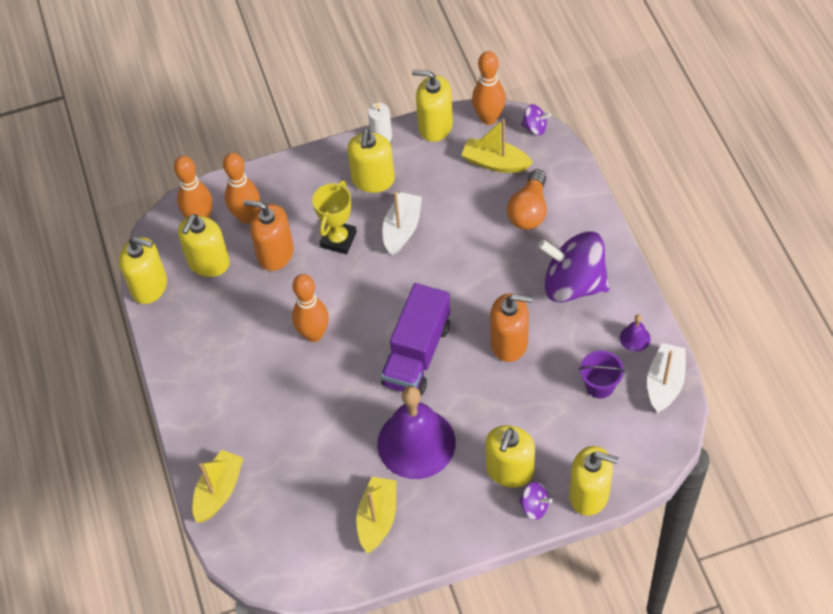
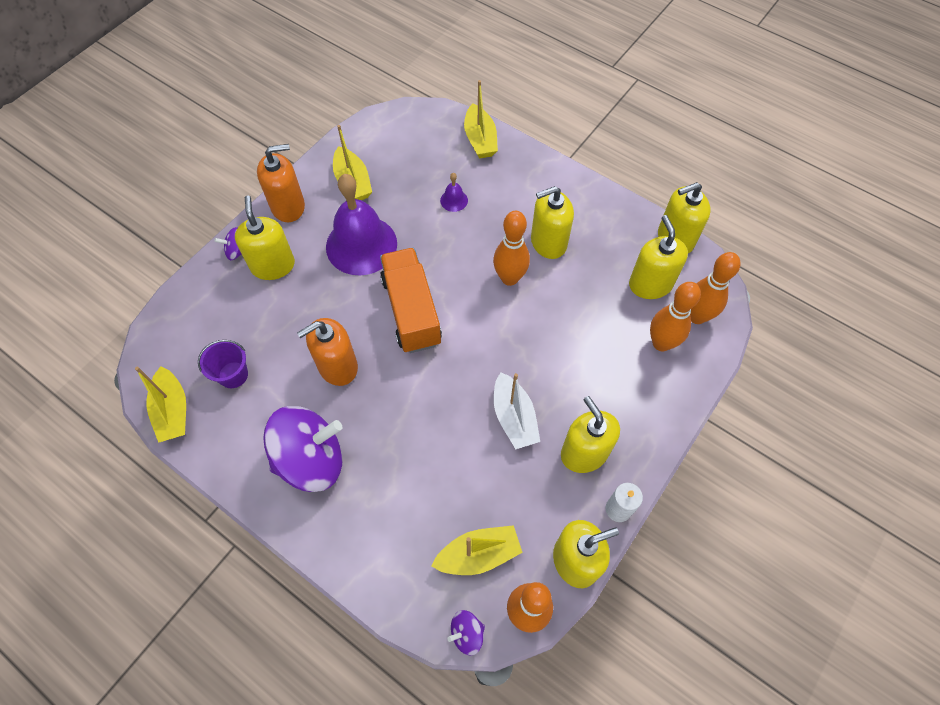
camera: 140 degrees right, 5 degrees up
(275, 253) = (604, 325): orange soap dispenser -> orange soap dispenser (288, 206)
(338, 239) = (562, 371): yellow trophy -> none
(417, 354) = (411, 311): purple truck -> orange truck
(529, 210) = (405, 516): orange light bulb -> none
(589, 494) = (197, 283): yellow soap dispenser -> yellow soap dispenser (548, 242)
(635, 338) = (222, 439): purple bell -> purple bell (454, 200)
(665, 383) = (173, 411): white boat -> yellow boat

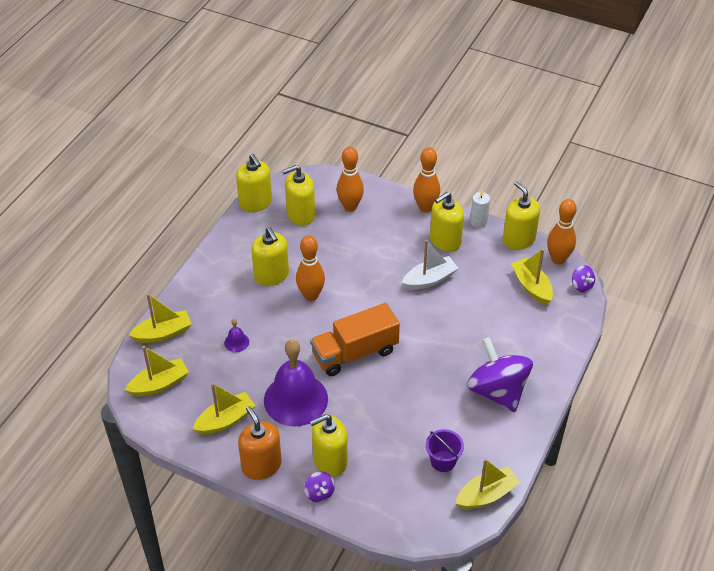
camera: 100 degrees left, 15 degrees down
(337, 366) = (416, 391): orange soap dispenser -> none
(413, 133) = (159, 384): none -> yellow boat
(696, 316) = (323, 189): orange bowling pin -> orange bowling pin (425, 207)

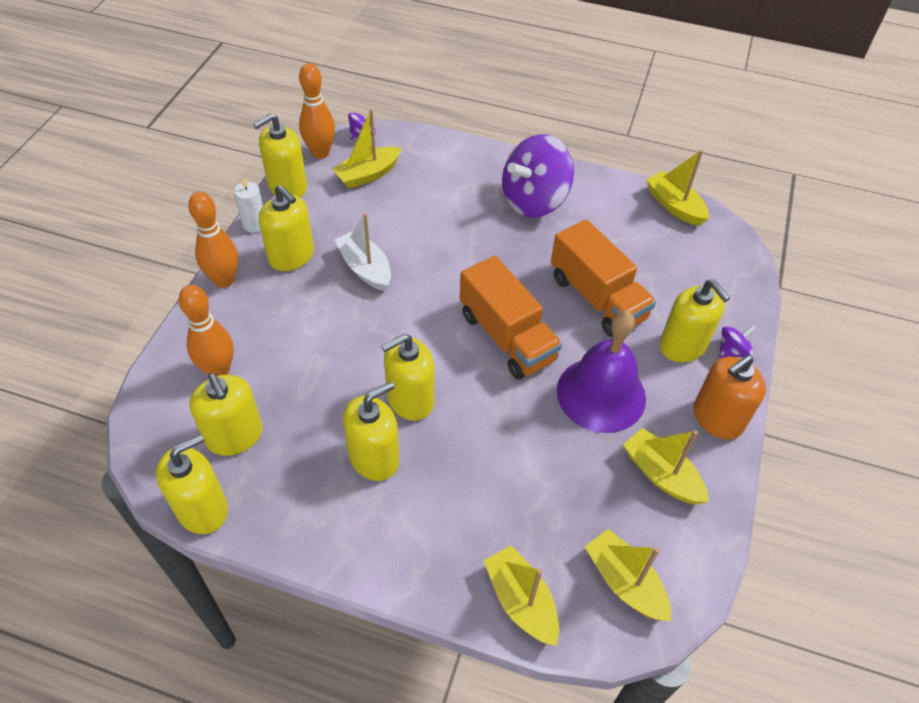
camera: 100 degrees left, 5 degrees up
(236, 342) = (517, 485): purple bell -> none
(311, 295) = (410, 399): orange bowling pin -> yellow soap dispenser
(385, 414) = (597, 298): none -> orange truck
(443, 461) = (645, 242): purple bucket -> none

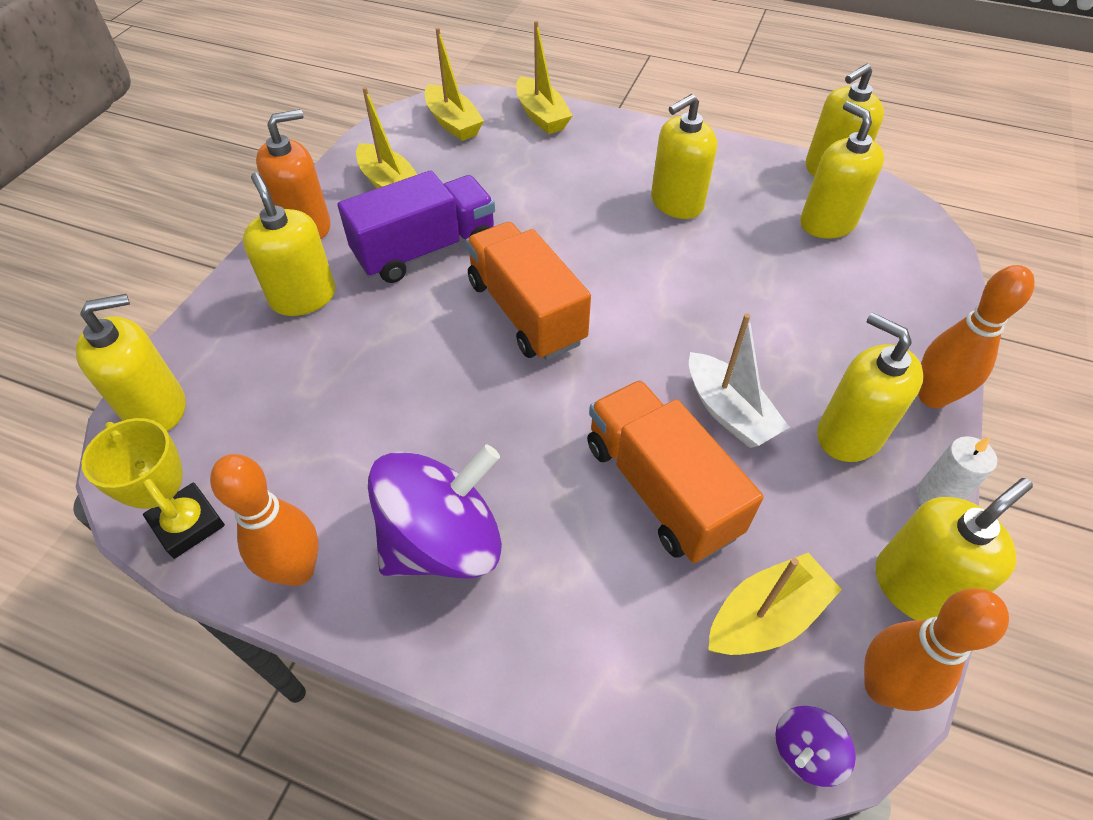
camera: 175 degrees left, 0 degrees up
(218, 370) = (877, 283): orange bowling pin -> orange bowling pin (297, 570)
(410, 399) = (644, 249): yellow soap dispenser -> yellow soap dispenser (156, 408)
(597, 298) = (390, 359): orange truck -> orange truck (660, 488)
(601, 394) = (426, 250): purple bell -> purple truck
(674, 206) = (188, 524): yellow boat -> yellow trophy
(732, 351) = (244, 290): purple spinning top -> none

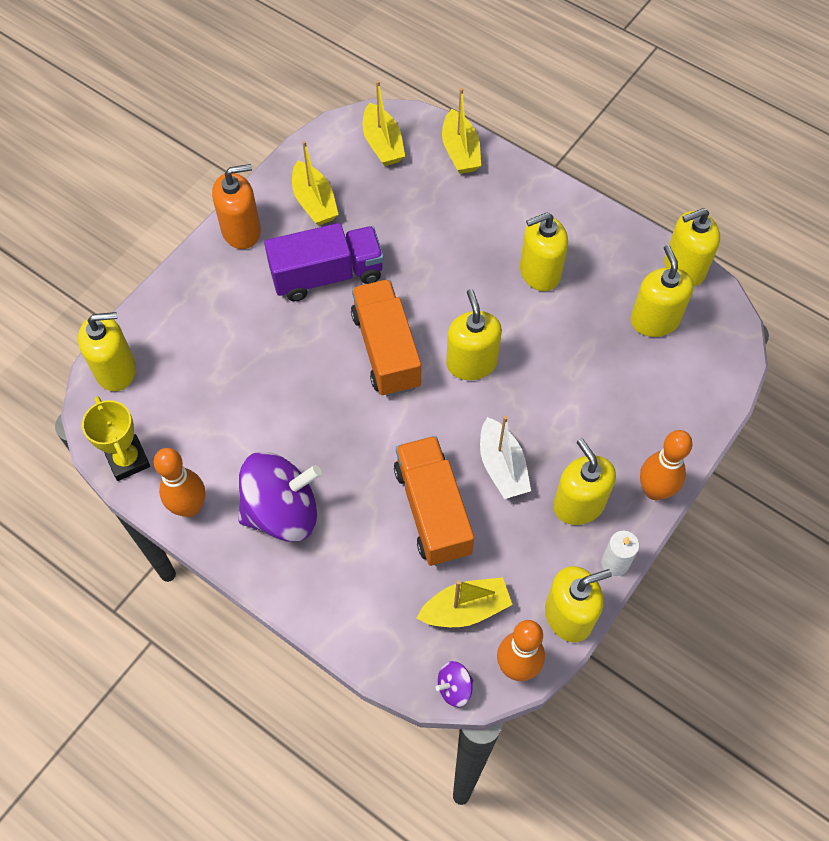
camera: 15 degrees right, 10 degrees up
(303, 297) = (228, 299): yellow soap dispenser -> yellow soap dispenser (471, 363)

